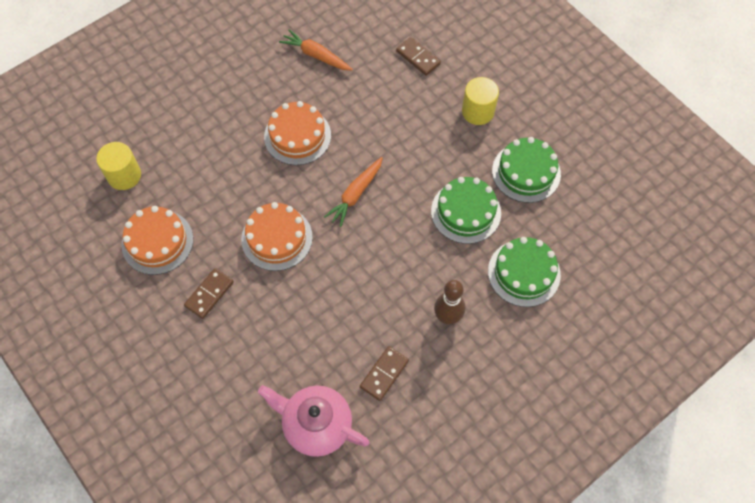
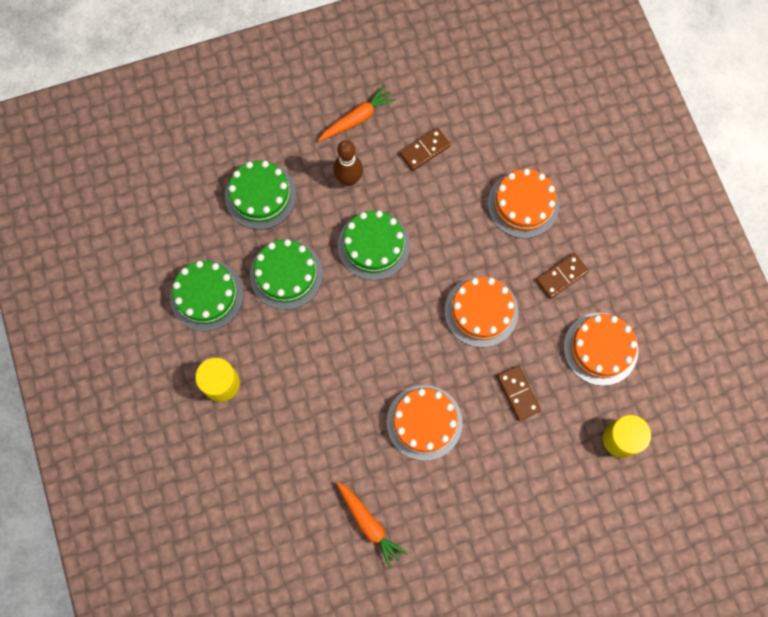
camera: 160 degrees left, 10 degrees up
(266, 352) = (523, 204): none -> orange cake
(316, 425) = (497, 128): pink teapot -> none
(355, 194) = (387, 331): orange carrot -> orange carrot (357, 118)
(397, 263) = (373, 245): none -> green cake
(418, 57) = (255, 478): brown domino -> brown domino (518, 393)

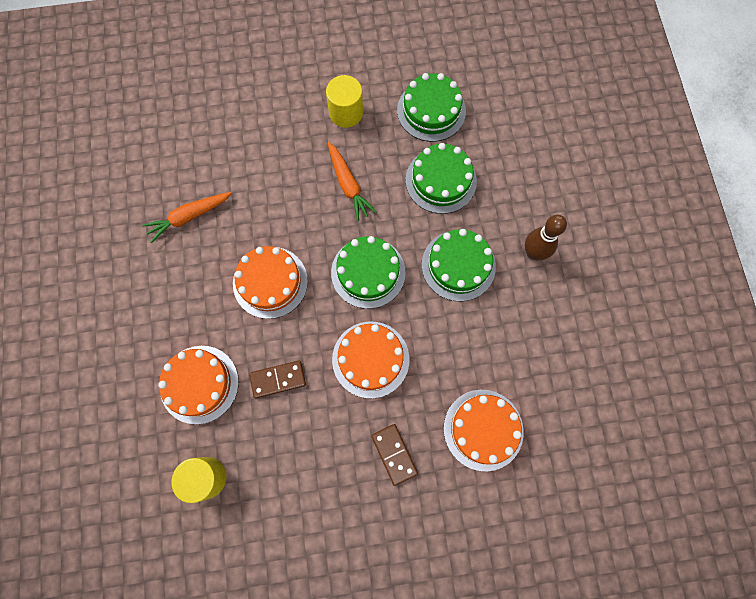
camera: 100 degrees right, 0 degrees up
(260, 195) = (525, 168): green cake -> green cake (368, 272)
(357, 118) = (601, 272): orange carrot -> orange carrot (348, 185)
(424, 150) = (559, 335): brown domino -> none
(600, 349) = (306, 479): orange cake -> orange cake (199, 384)

